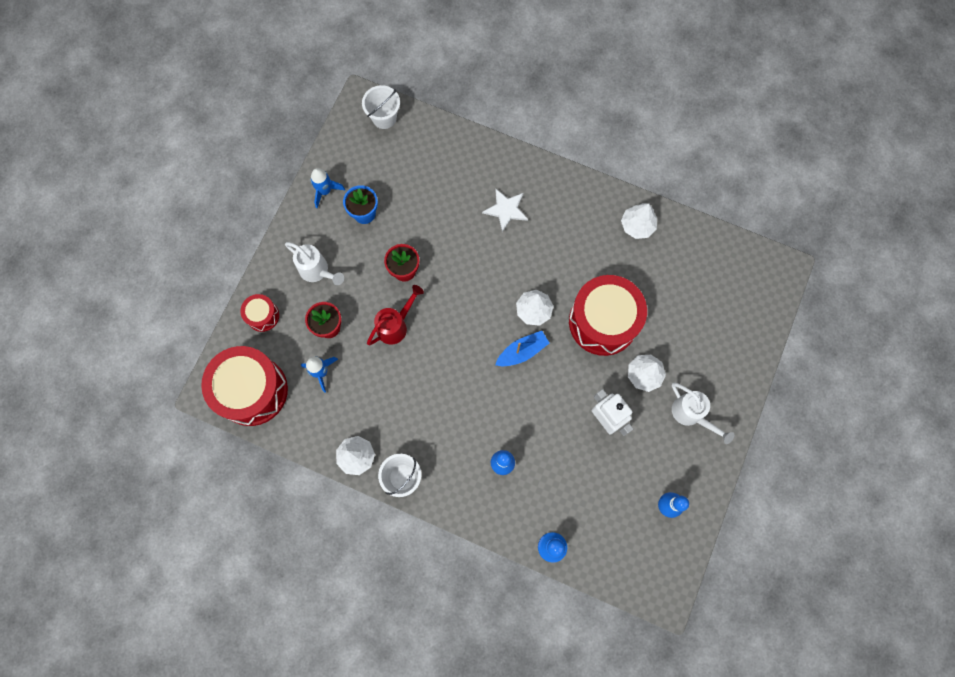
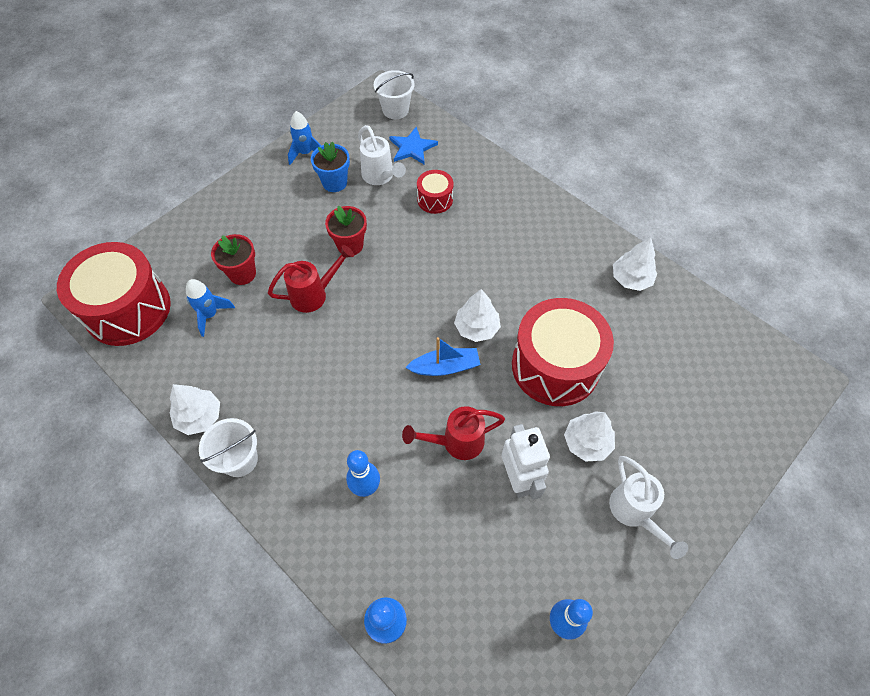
camera: 20 degrees right, 15 degrees down
(263, 316) = (181, 242): red drum -> red drum (435, 199)
(317, 271) = (259, 219): white watering can -> white watering can (380, 177)
(416, 154) = (412, 148): none -> blue star
(506, 210) = (486, 221): white star -> none
(552, 408) = (456, 442): none -> red watering can

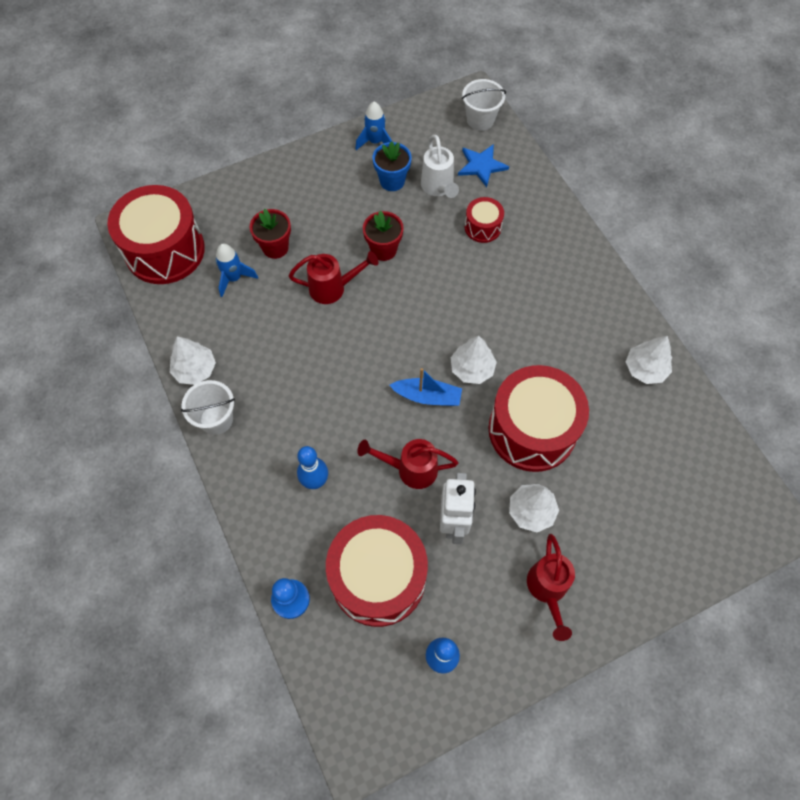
camera: 20 degrees right, 5 degrees up
(467, 563) = (378, 577): none -> red drum
(634, 513) = (547, 590): white watering can -> red watering can

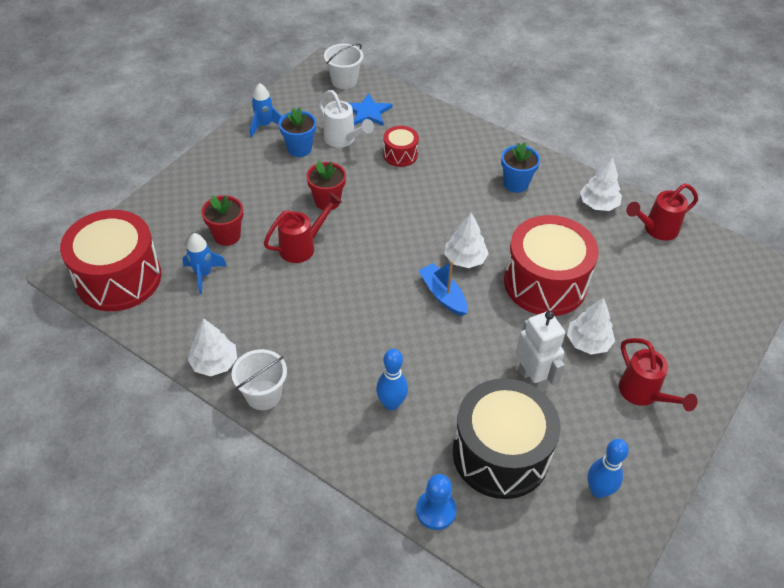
camera: 30 degrees left, 15 degrees down
(378, 577) = (500, 454): red drum -> black drum
(410, 469) = (467, 356): red watering can -> red watering can (656, 229)
(427, 396) = (443, 295): blue boat -> blue boat turned 105 degrees counterclockwise
(576, 308) = (516, 184): none -> blue flower pot

